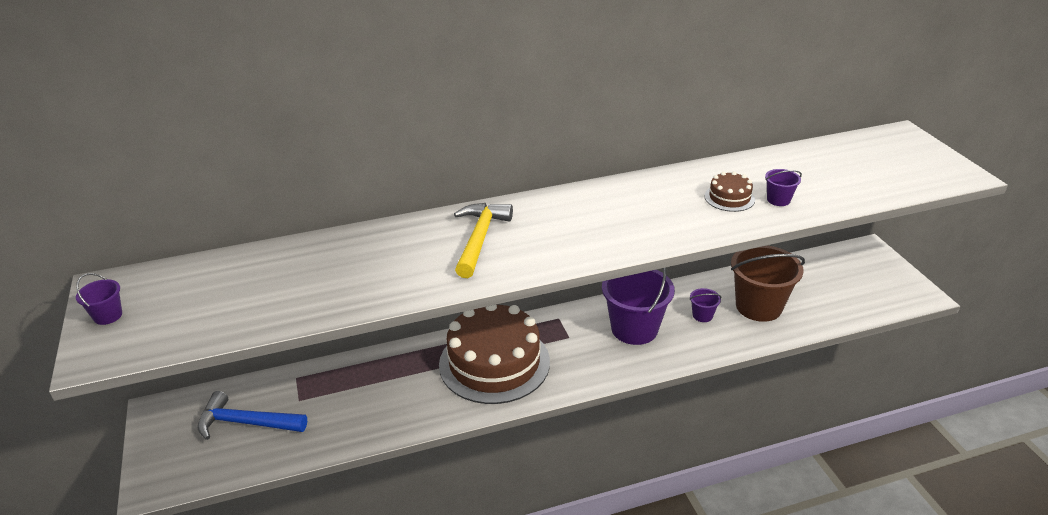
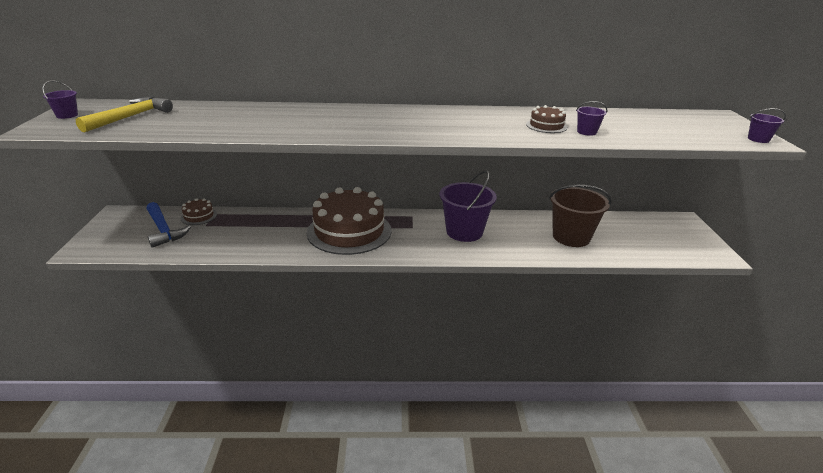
camera: 15 degrees right, 5 degrees down
(246, 423) = (164, 230): blue hammer -> blue hammer turned 150 degrees counterclockwise
(279, 387) = (199, 216): none -> brown cake
(479, 239) = (338, 118): yellow hammer -> yellow hammer (131, 117)
(702, 315) = (522, 234): purple bucket -> purple bucket (758, 139)

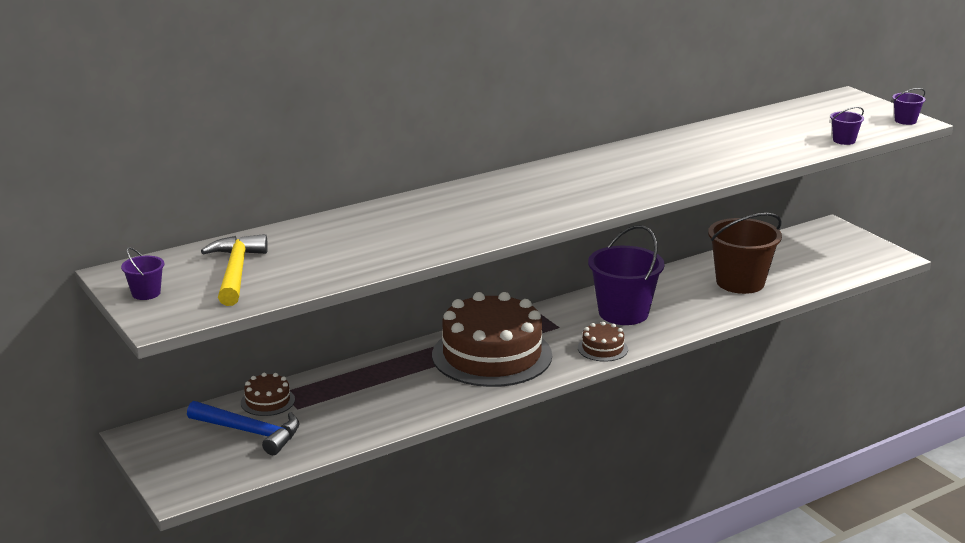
camera: 30 degrees left, 5 degrees down
(546, 126) = (708, 155): brown cake -> brown cake (602, 348)
(586, 132) = (754, 153): purple bucket -> purple bucket (844, 140)

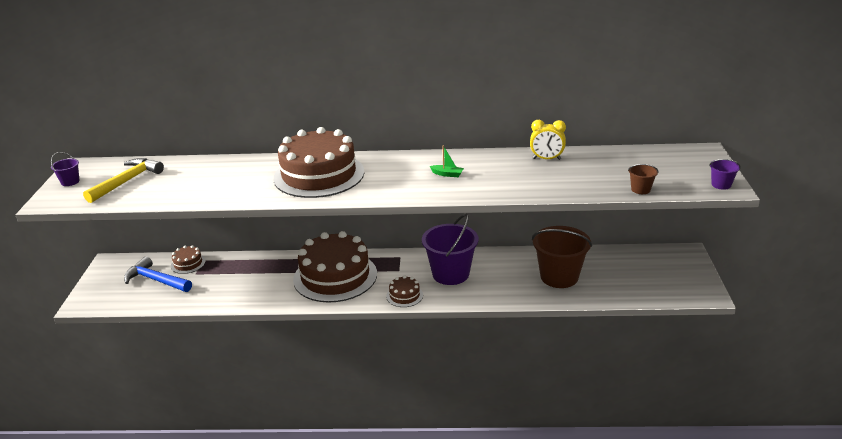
camera: 35 degrees right, 5 degrees up
(250, 432) = (156, 280): blue hammer -> blue hammer turned 150 degrees clockwise
(486, 205) = (319, 175): none -> brown cake
(633, 171) = (447, 174): none -> green boat
(712, 134) = (546, 159): none -> yellow clock
(844, 140) = (640, 189): purple bucket -> brown bucket

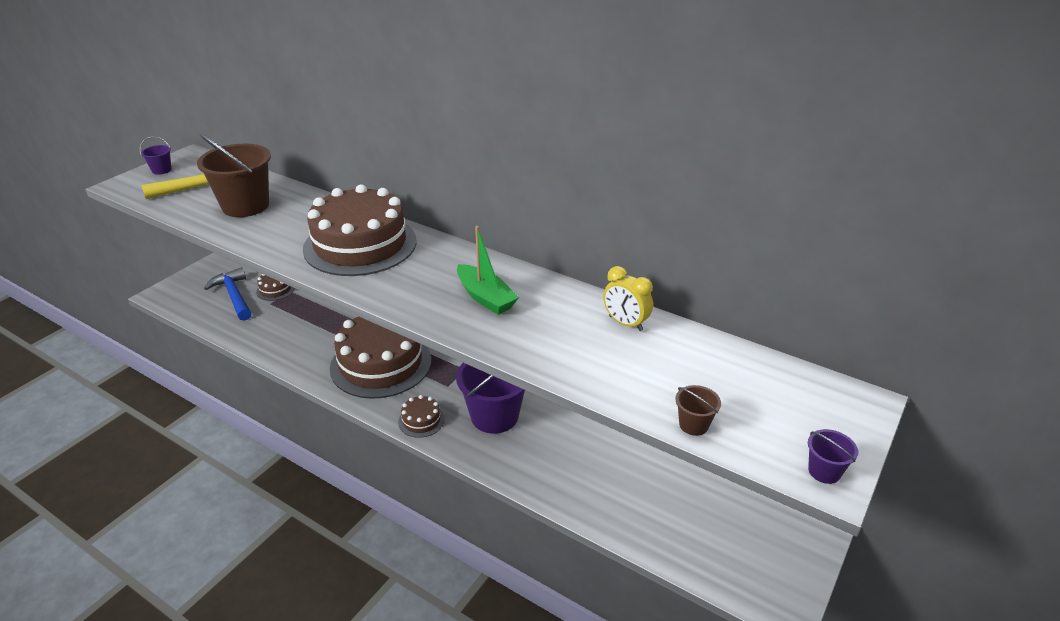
camera: 30 degrees right, 5 degrees up
(447, 174) = (485, 297): green boat -> green boat, size x1.84
(559, 277) = (612, 481): brown bucket -> brown bucket (245, 206)

